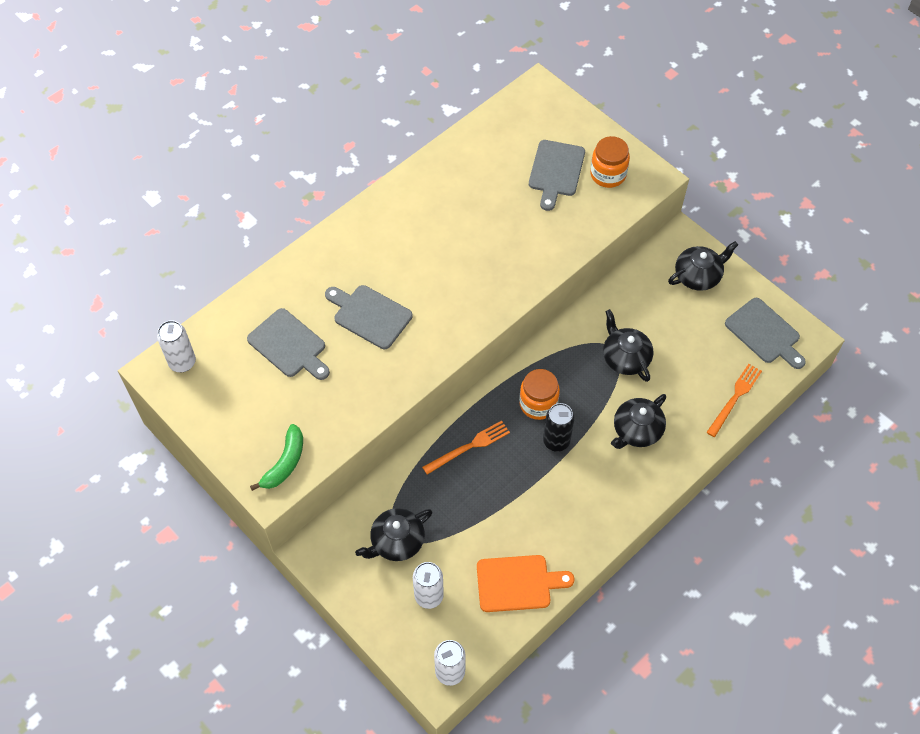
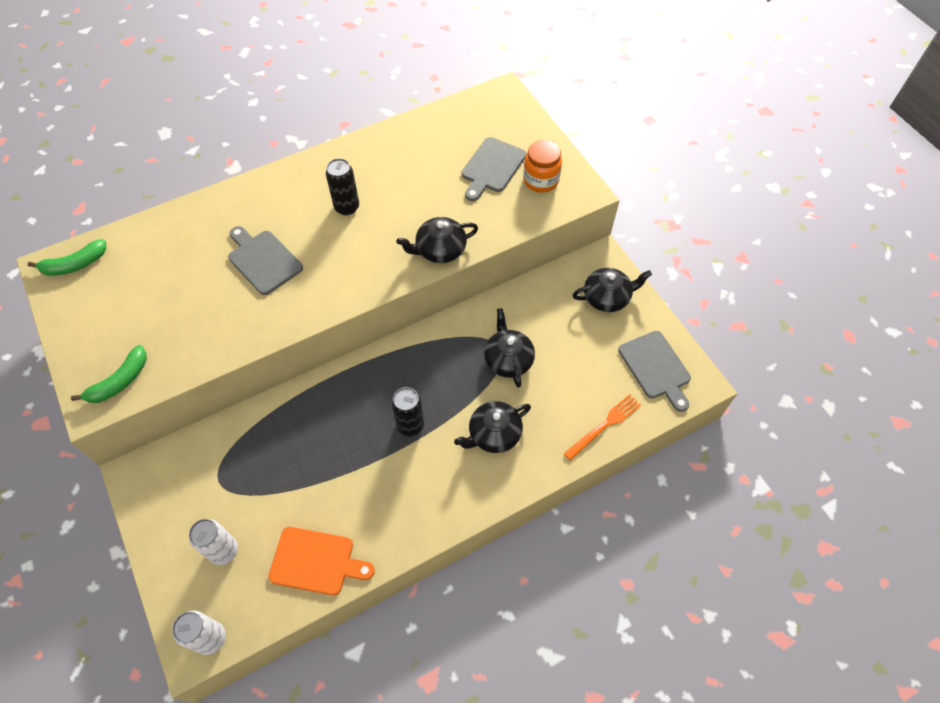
camera: 15 degrees right, 0 degrees up
(182, 362) = (75, 265): white can -> green banana
(289, 345) = (177, 271): grey cutting board -> none
(396, 541) = (217, 486): black teapot -> black teapot (440, 250)
(429, 244) = (347, 207): none -> black can
(469, 447) = (324, 410): orange fork -> none
(538, 404) = (407, 384): orange jar -> none

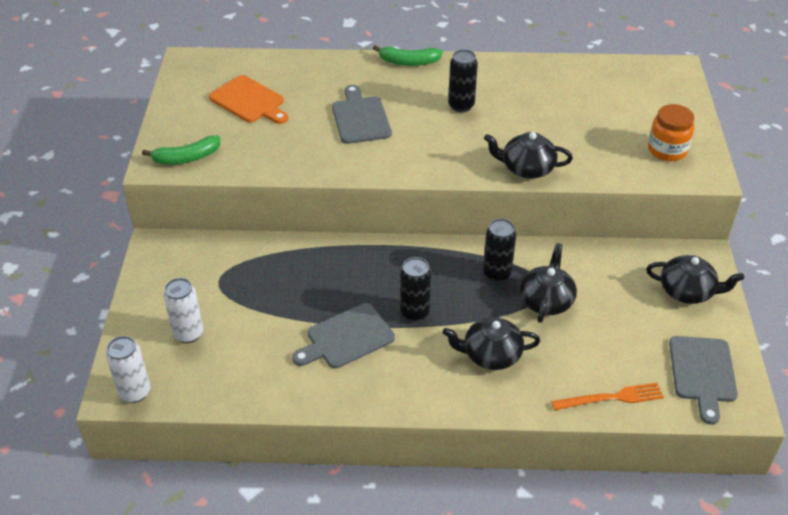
camera: 30 degrees right, 15 degrees down
(75, 265) = (207, 66): green banana -> green banana (408, 62)
(316, 561) = (259, 378): orange cutting board -> orange cutting board (249, 101)
(455, 353) = (496, 273): none -> black can
(492, 167) = (623, 123): grey cutting board -> grey cutting board (347, 338)

